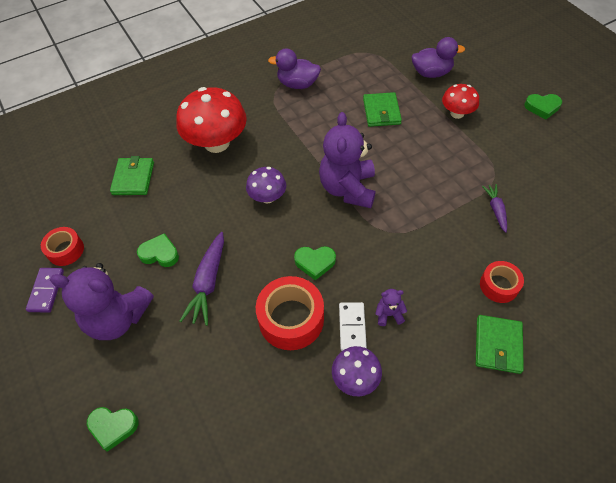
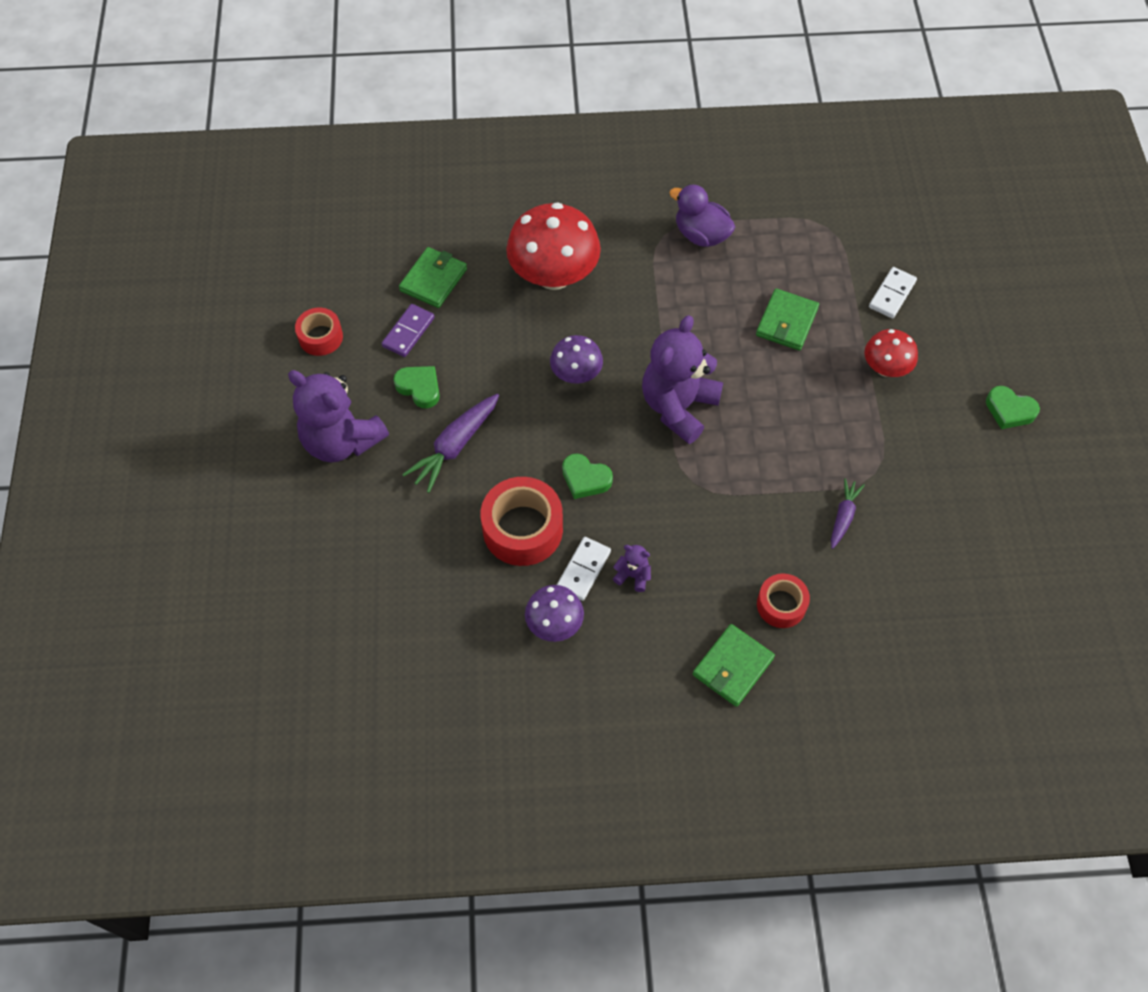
camera: 25 degrees right, 5 degrees up
(46, 291) = (281, 375): purple domino -> purple domino (408, 332)
(113, 427) = (288, 551): green heart -> none
(431, 73) = (892, 294): purple duck -> white domino

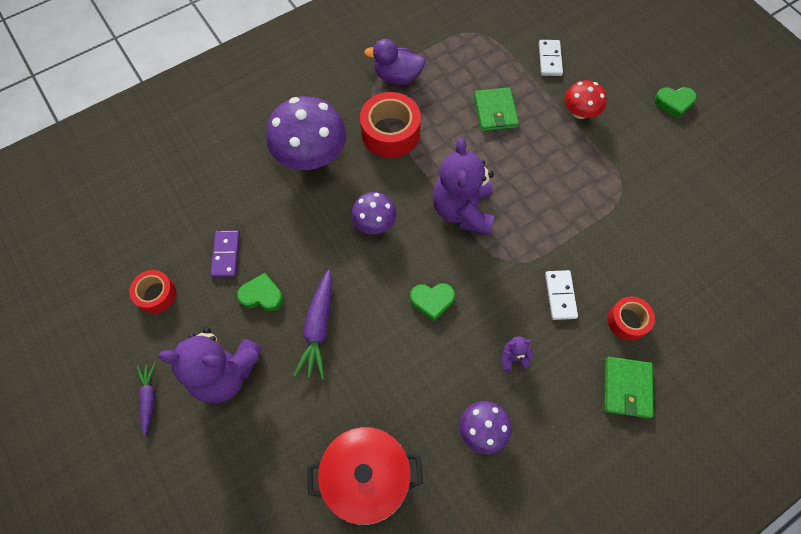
camera: 30 degrees left, 5 degrees up
(415, 604) = (367, 477): none -> red pot
(433, 280) = (221, 203): green wallet -> none
(522, 529) = (411, 366): red tape -> red tape (390, 133)
(554, 275) = (311, 156): red mushroom -> purple mushroom
(583, 570) = (476, 374): white domino -> white domino (560, 295)
(843, 516) = (623, 232): purple carrot -> purple carrot (149, 398)

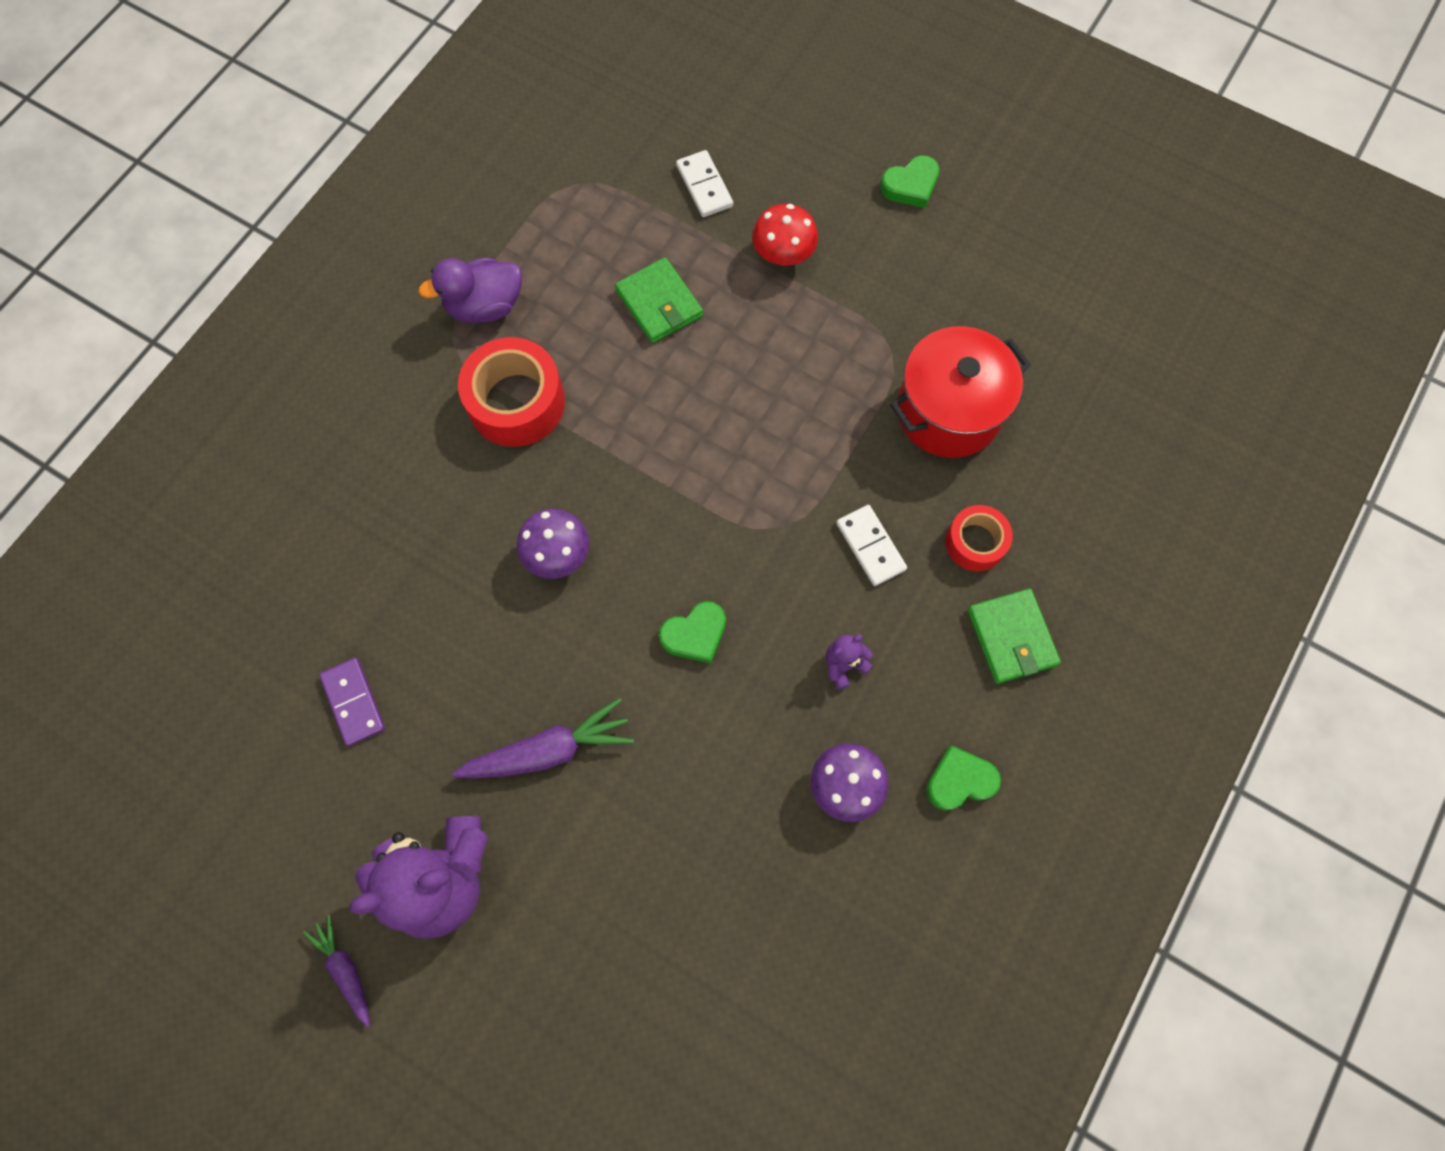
camera: 25 degrees left, 5 degrees up
(156, 294) = (275, 812): red tape -> none
(262, 295) = (440, 739): green heart -> green heart (959, 780)
(311, 156) = (410, 490): purple mushroom -> none
(318, 328) = (549, 750): purple carrot -> purple carrot turned 90 degrees counterclockwise
(367, 477) = (718, 927): red pot -> red pot (948, 411)
(462, 210) = (678, 479): purple teddy bear -> none

